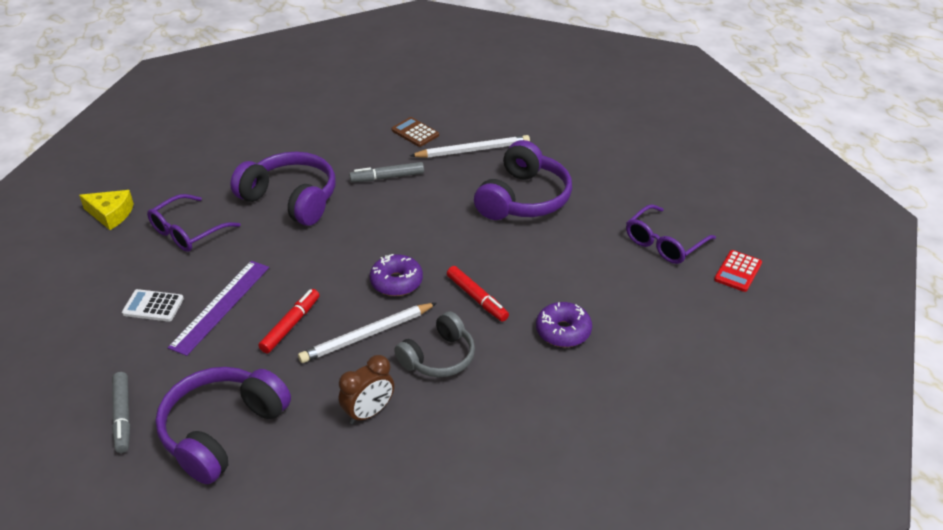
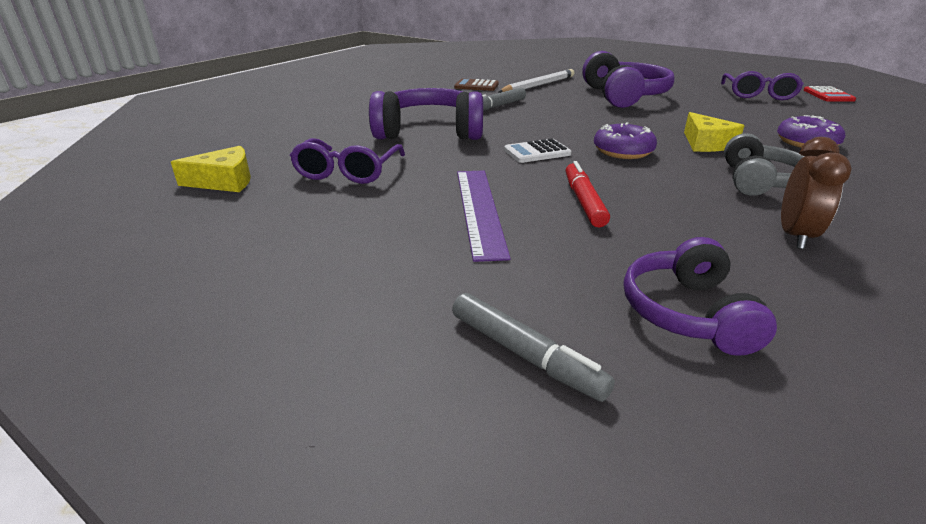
camera: 30 degrees left, 10 degrees down
(153, 306) = (392, 233): white calculator -> white calculator (537, 152)
(222, 431) = (687, 313): purple headphones -> purple headphones, size x0.65
(367, 335) = (669, 186): white pencil -> none
(477, 298) = (706, 143): red marker -> yellow cheese

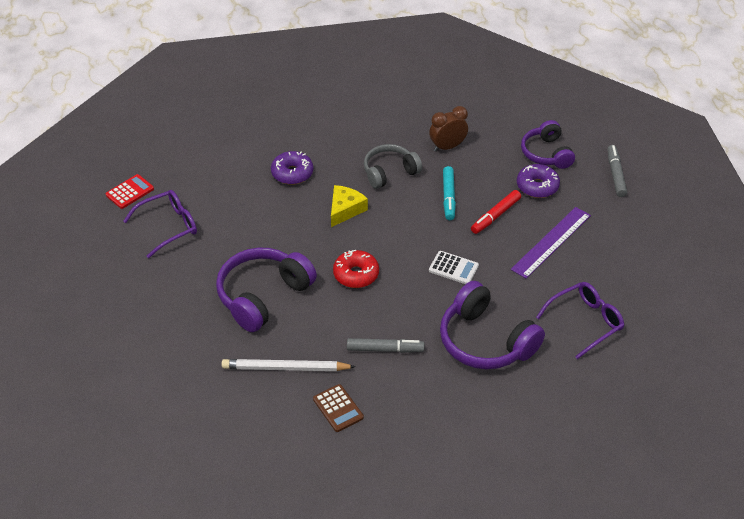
camera: 135 degrees left, 15 degrees up
(224, 181) = (664, 359): yellow cheese -> none
(598, 122) = (356, 274): none -> red donut
(623, 151) = (405, 235): purple donut -> purple donut (537, 186)
(662, 192) = (448, 197): none -> turquoise marker
(687, 313) = (546, 153): purple headphones -> purple headphones turned 120 degrees clockwise

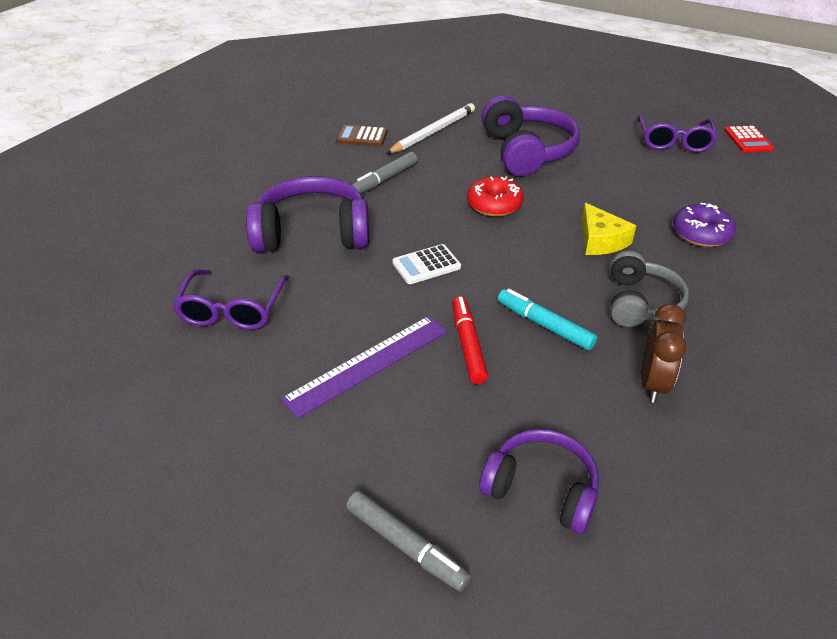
camera: 130 degrees right, 5 degrees down
(537, 186) = (479, 423): purple donut -> none
(551, 242) = (368, 364): purple ruler -> purple ruler turned 60 degrees clockwise

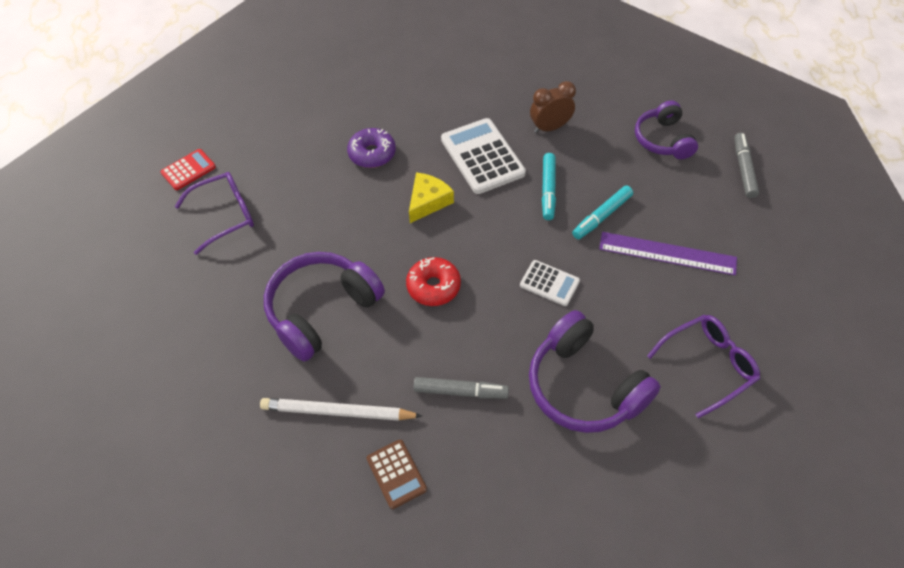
camera: 125 degrees left, 15 degrees up
(468, 345) = (602, 216): red marker -> turquoise marker
(640, 302) = (482, 156): grey headphones -> white calculator

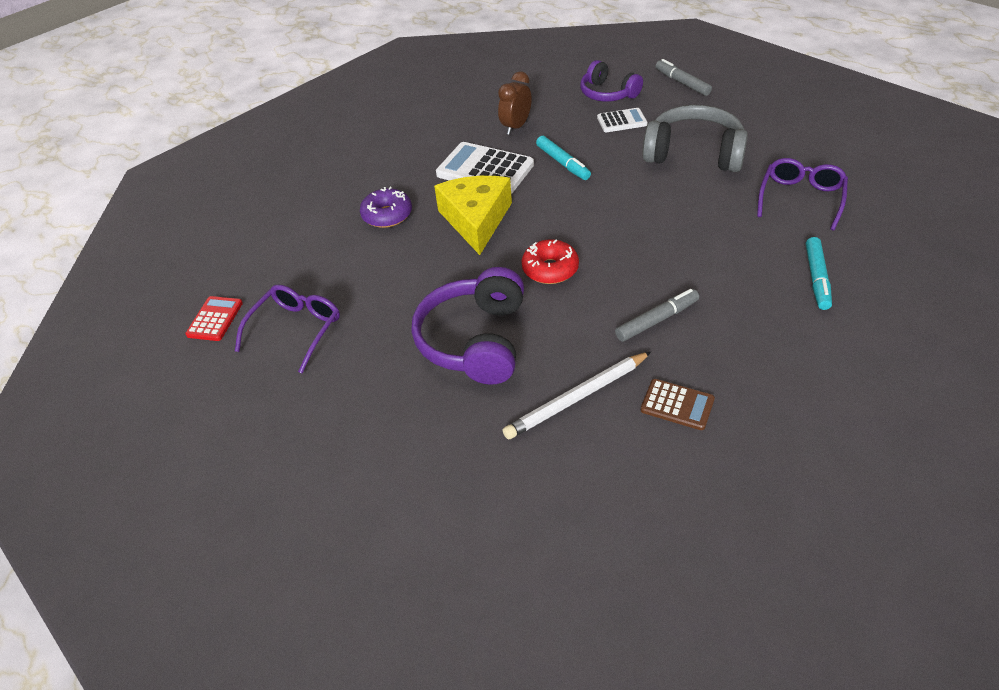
camera: 35 degrees left, 10 degrees down
(428, 201) = (476, 220): yellow cheese -> yellow cheese, size x1.61
(549, 283) = (636, 216): white calculator -> white calculator (622, 121)
(584, 386) = (739, 260): purple headphones -> none
(602, 216) = (622, 157): turquoise marker -> turquoise marker (816, 278)
(667, 253) = (694, 154): purple ruler -> grey headphones

